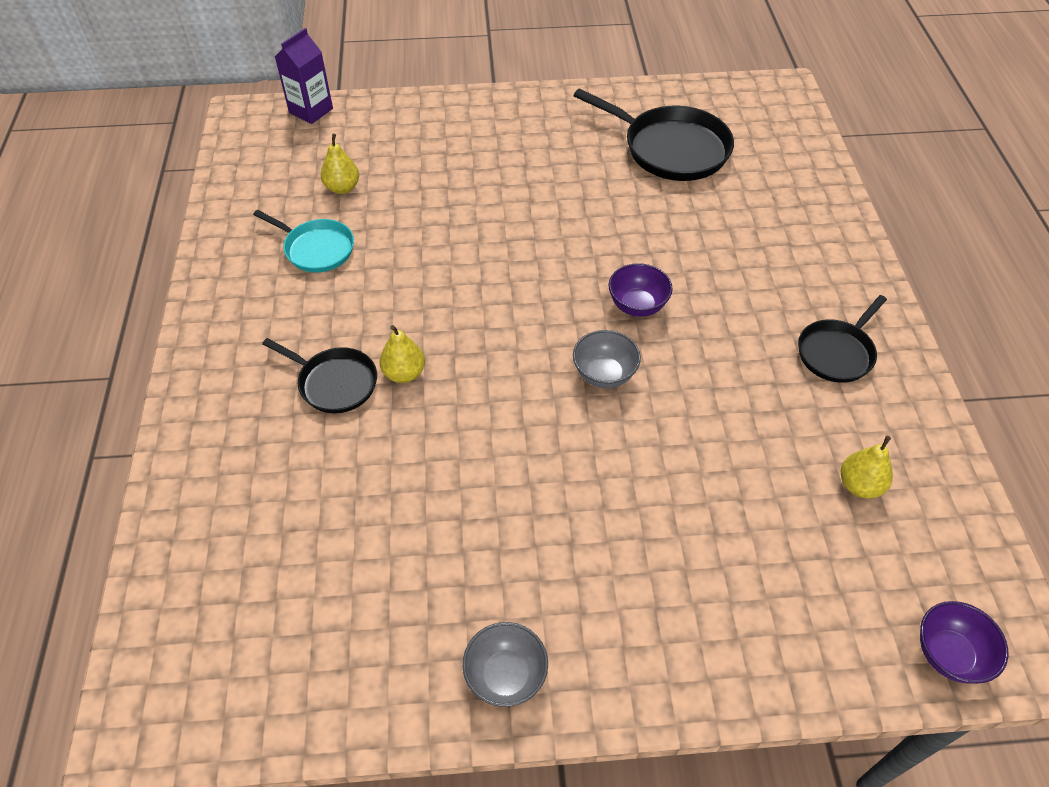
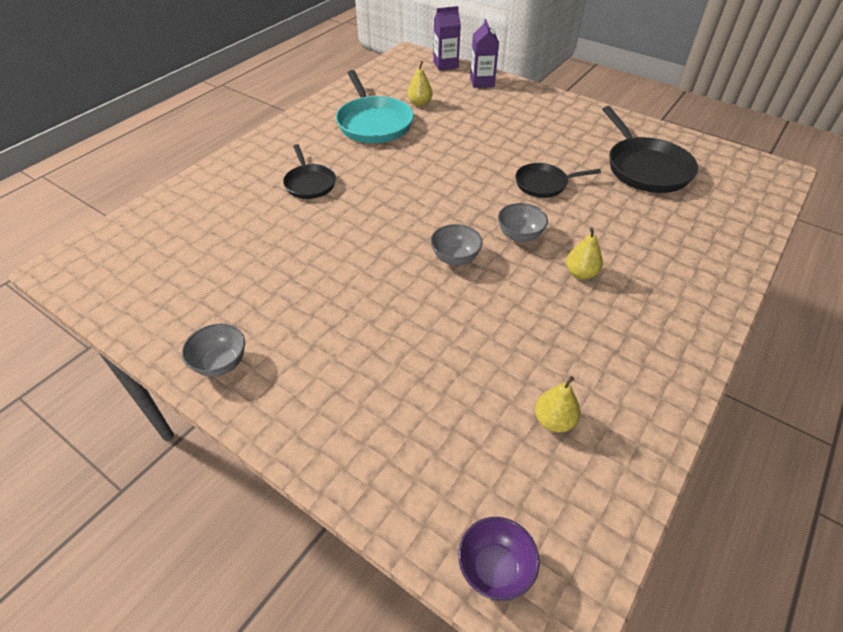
camera: 40 degrees right, 5 degrees down
(316, 249) = (374, 123): turquoise pan -> turquoise pan, size x1.67
(385, 117) = (482, 82): none -> purple carton
(404, 373) = (347, 197): yellow pear -> yellow pear (581, 273)
(637, 306) = (519, 236): purple bowl -> grey bowl
(836, 353) = (633, 336): black pan -> black pan (543, 184)

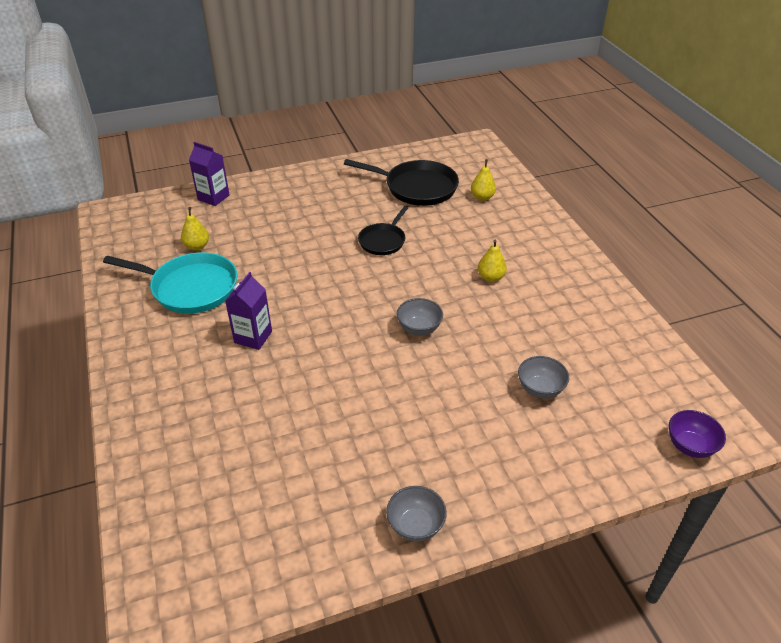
camera: 55 degrees left, 5 degrees down
(310, 183) = (233, 369): black pan -> none
(445, 64) = (157, 201): purple carton -> purple carton (253, 337)
(519, 236) = (427, 284): grey bowl -> grey bowl (540, 389)
(554, 421) = (603, 361): yellow pear -> yellow pear (482, 197)

